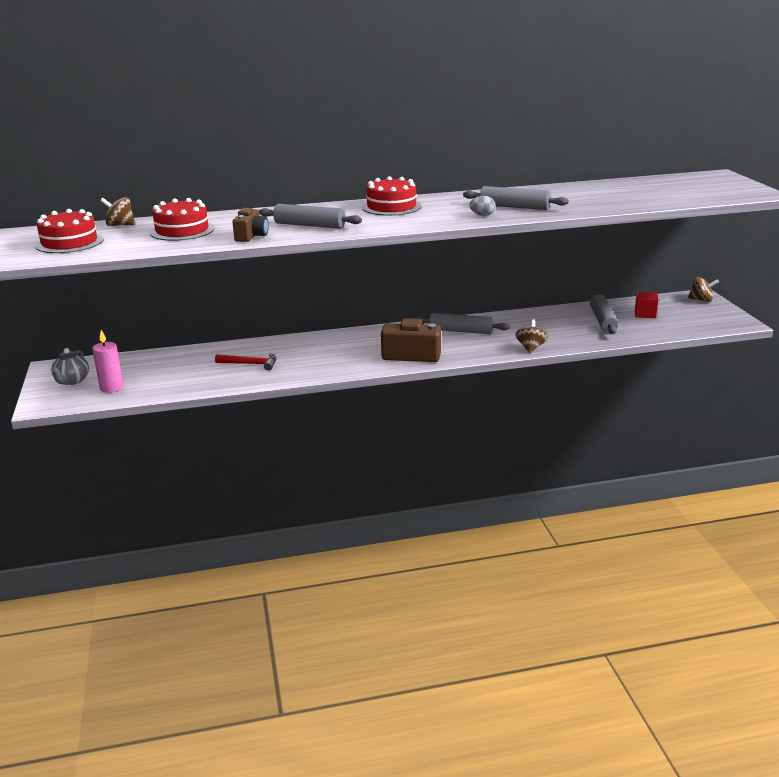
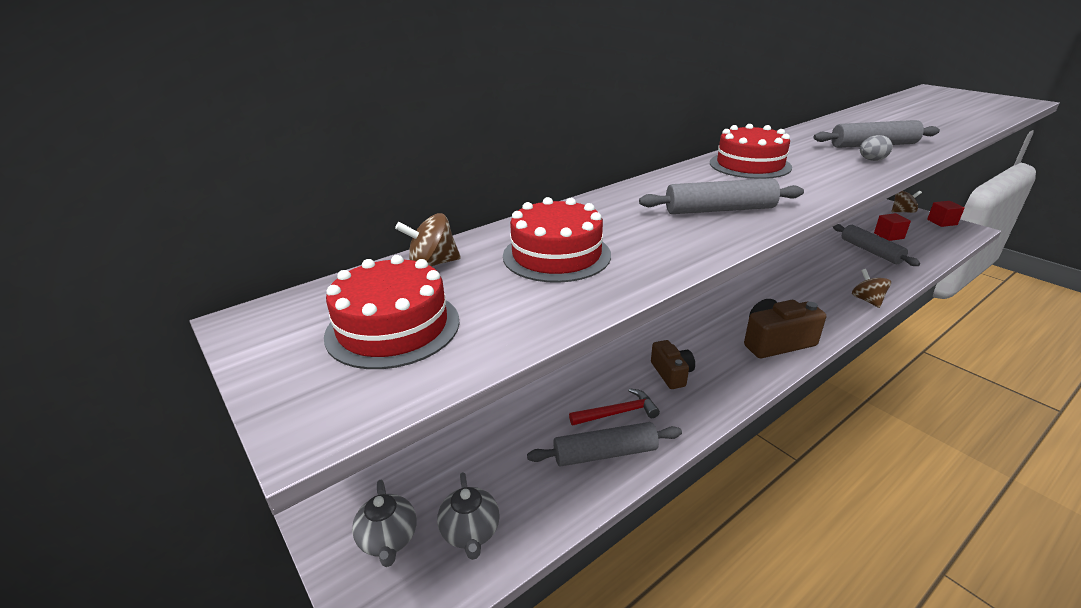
camera: 25 degrees left, 5 degrees up
(112, 387) = (470, 532): pink candle -> grey teapot
(251, 236) = (682, 245): brown camera -> brown camera (671, 373)
(461, 331) = (773, 294): grey rolling pin -> grey rolling pin (605, 453)
(724, 313) = (942, 222): none -> red cube

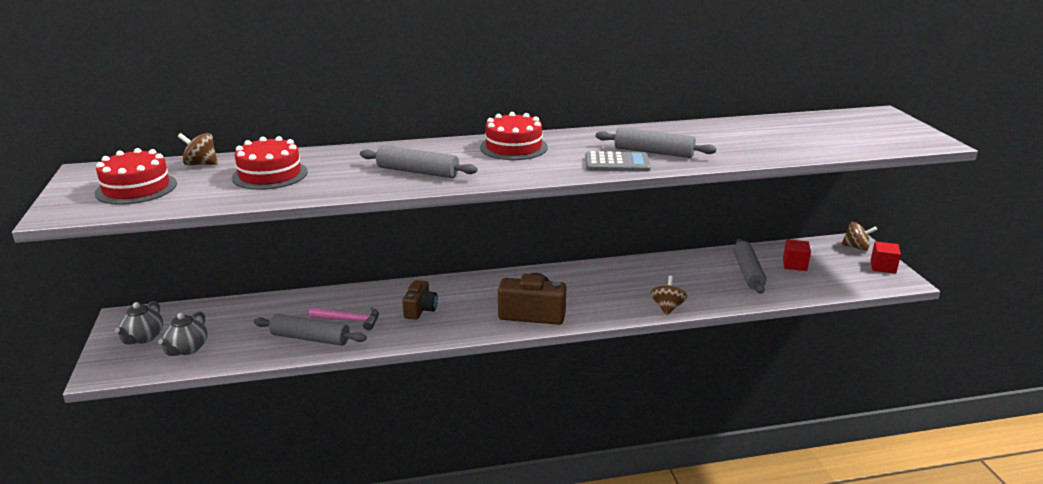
camera: 25 degrees right, 5 degrees down
(618, 413) = (349, 320): red hammer -> pink hammer
(871, 160) = (617, 163): grey egg -> grey calculator

